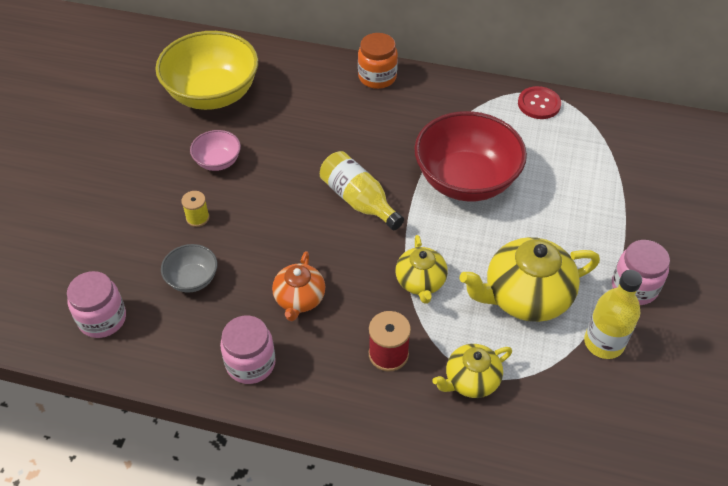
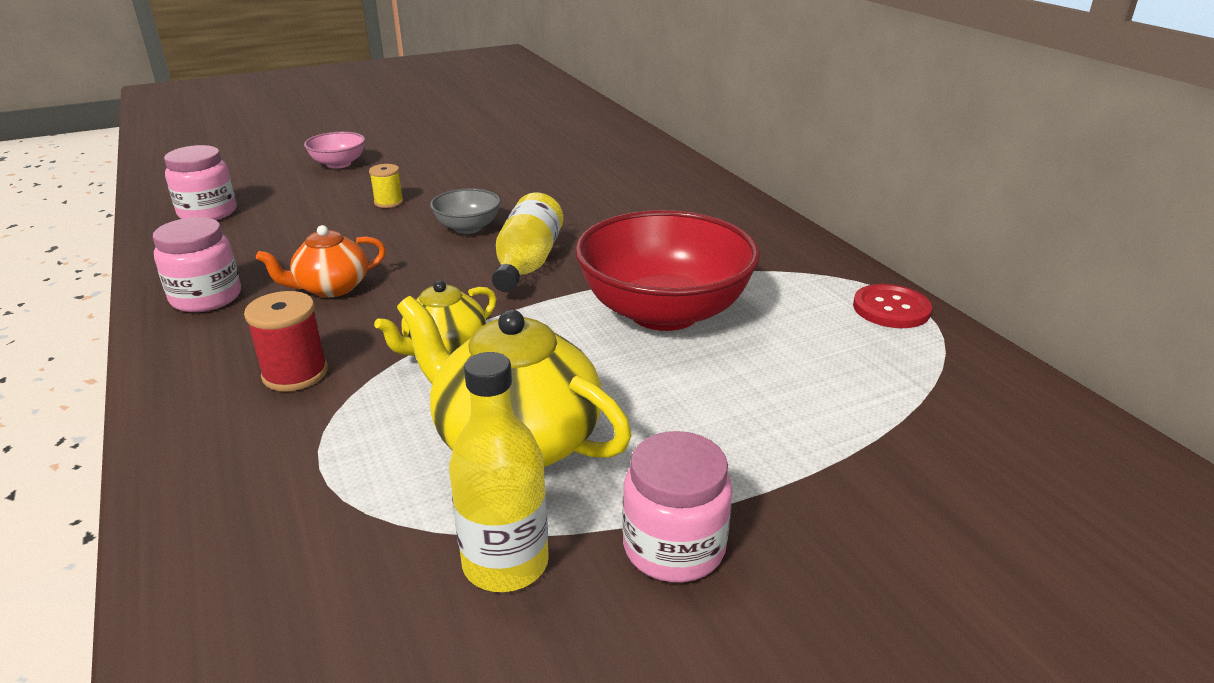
camera: 50 degrees right, 20 degrees down
(192, 279) = (301, 229): grey bowl -> grey bowl (468, 228)
(212, 94) = (562, 152): yellow bowl -> none
(218, 161) = (477, 184): pink bowl -> pink bowl (338, 164)
(377, 77) = (730, 205): orange jar -> none
(471, 380) = (301, 456): yellow teapot -> none

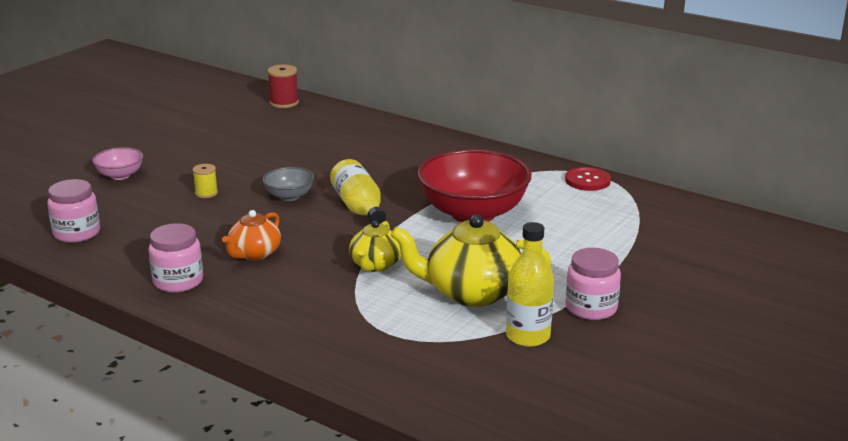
camera: 30 degrees left, 5 degrees down
(295, 373) = (307, 301): red spool -> red spool (284, 103)

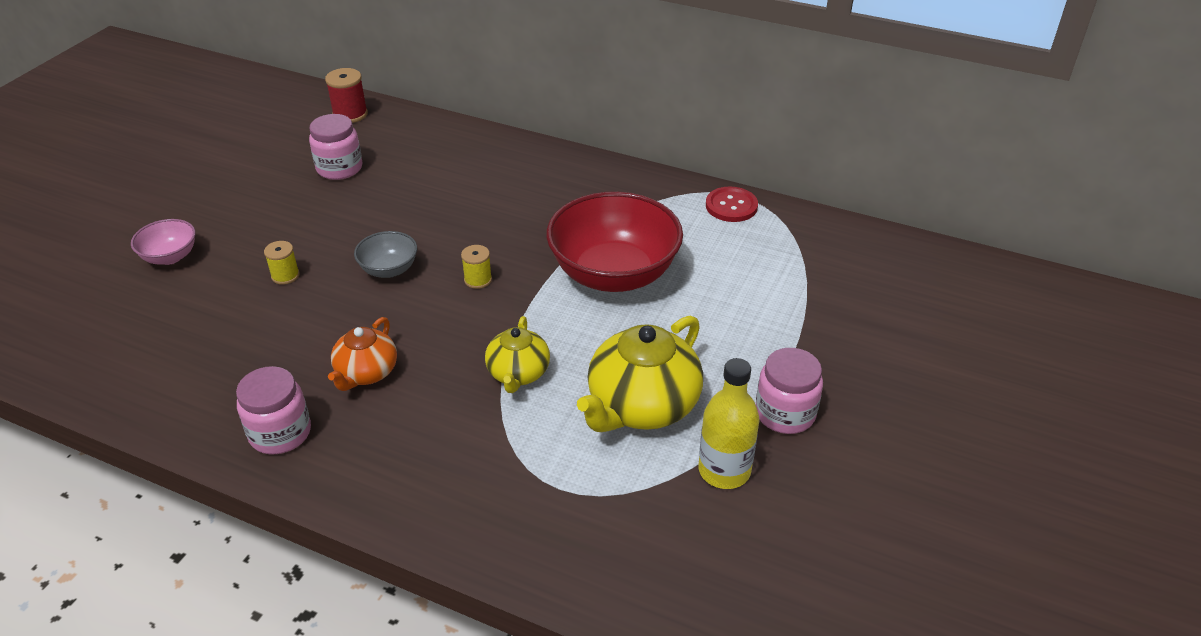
camera: 10 degrees left, 15 degrees up
(77, 233) = (133, 364): pink jar -> pink jar (339, 168)
(359, 208) = (478, 280): yellow bottle -> yellow spool
(471, 292) = (641, 406): yellow teapot -> yellow teapot turned 45 degrees counterclockwise

